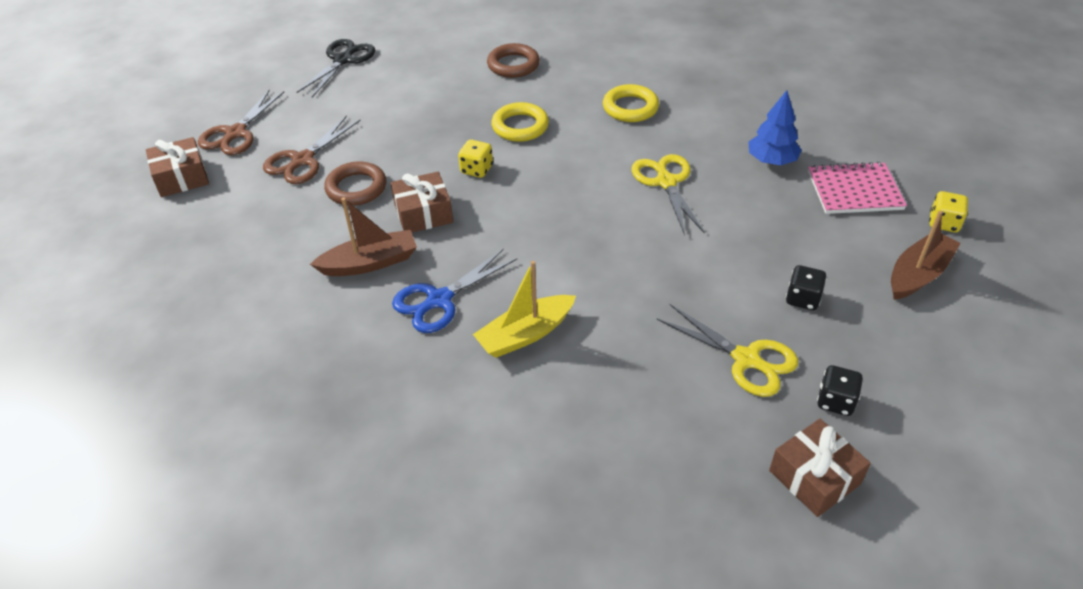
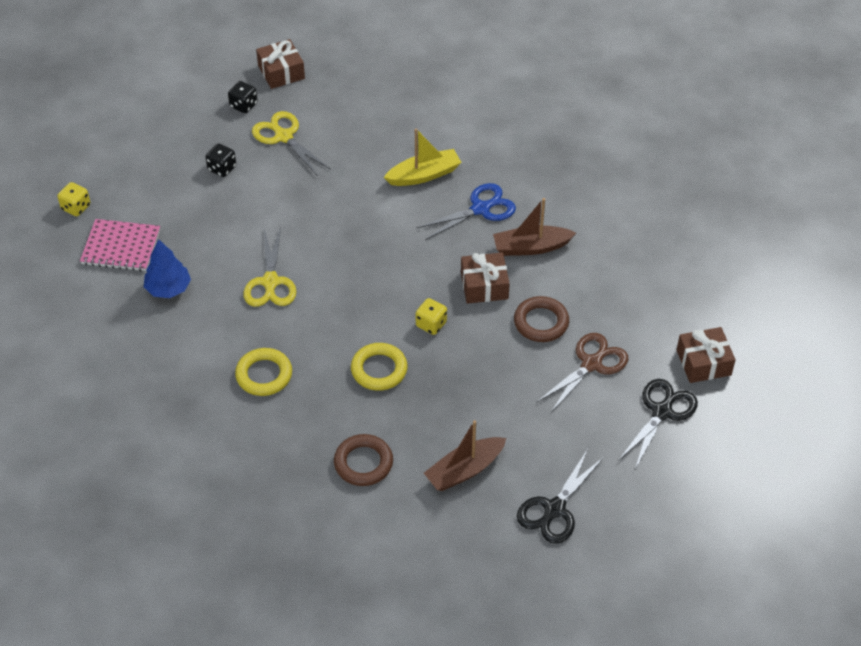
camera: 170 degrees left, 5 degrees up
(235, 133) = (662, 411): brown scissors -> black scissors
(918, 274) = (129, 172): brown boat -> brown boat (464, 470)

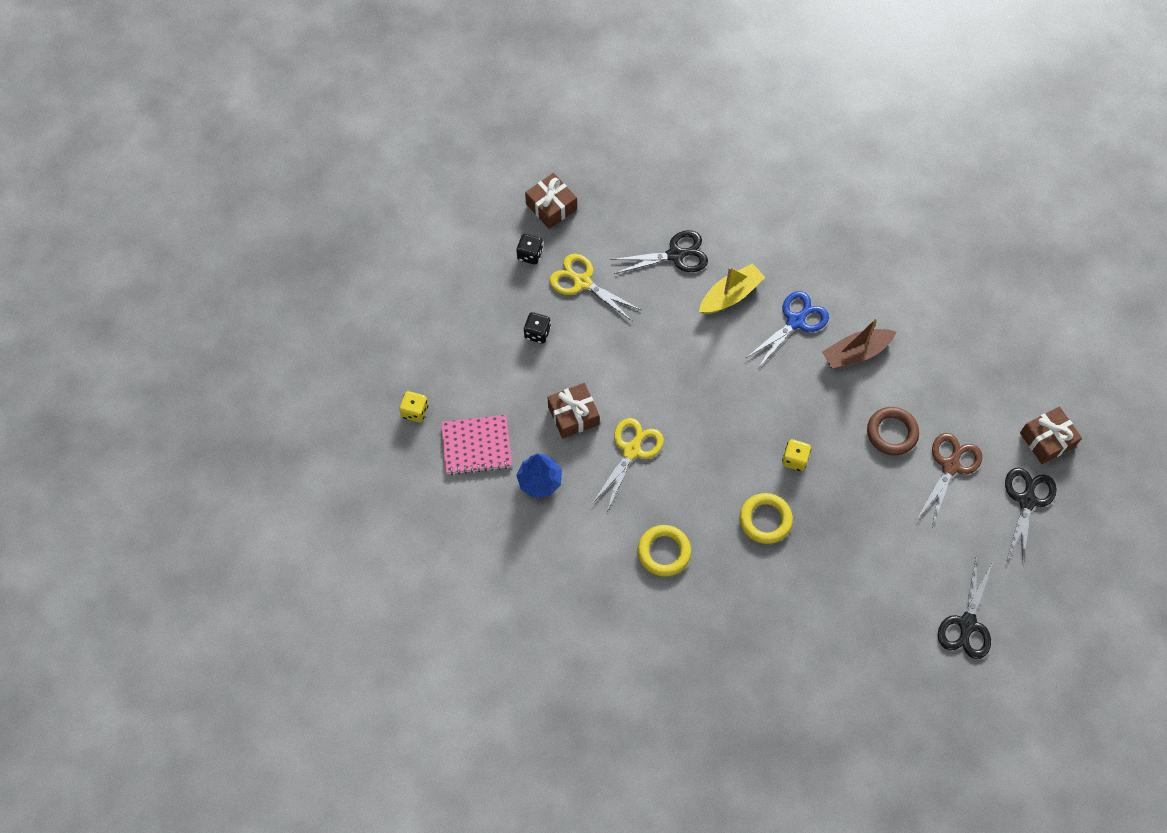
camera: 15 degrees left, 15 degrees up
(270, 282) = (632, 450): yellow scissors -> yellow scissors turned 135 degrees counterclockwise
(363, 463) = (786, 621): brown ring -> none
(384, 132) = (676, 255): none -> black scissors
(464, 470) = (877, 605): brown boat -> none
(484, 286) = (828, 406): brown gift -> brown gift (573, 415)

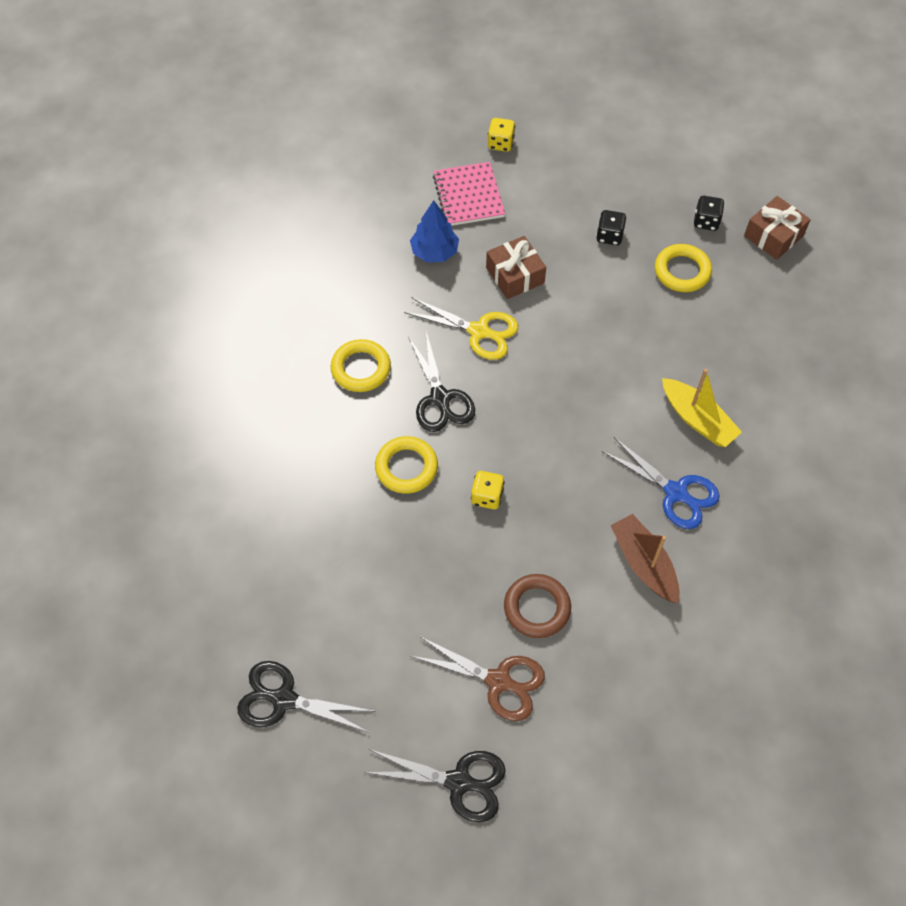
camera: 85 degrees right, 5 degrees down
(582, 282) = (682, 271): yellow scissors -> yellow ring
(676, 255) = (740, 360): black scissors -> black scissors (440, 399)
(1047, 440) = (553, 813): brown gift -> none

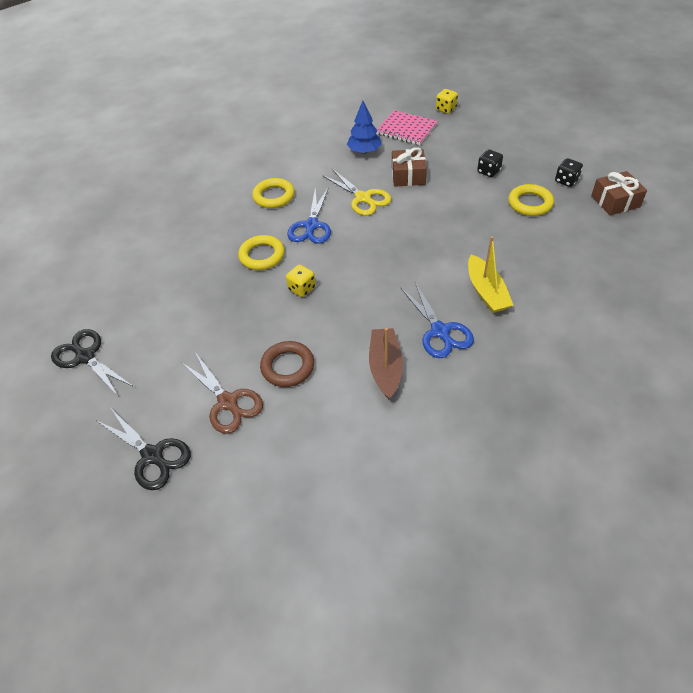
camera: 30 degrees right, 10 degrees down
(440, 399) = (311, 226): black scissors -> blue scissors
(468, 196) = (406, 129): pink notebook -> pink notebook turned 75 degrees counterclockwise

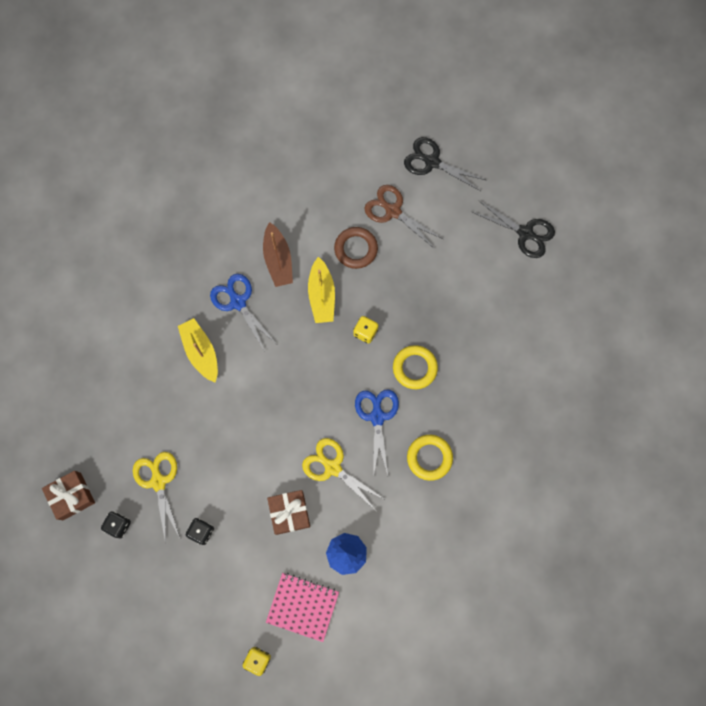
camera: 165 degrees right, 25 degrees up
(341, 326) = (321, 295): none -> yellow boat
(530, 203) = (158, 481): yellow ring -> yellow scissors

